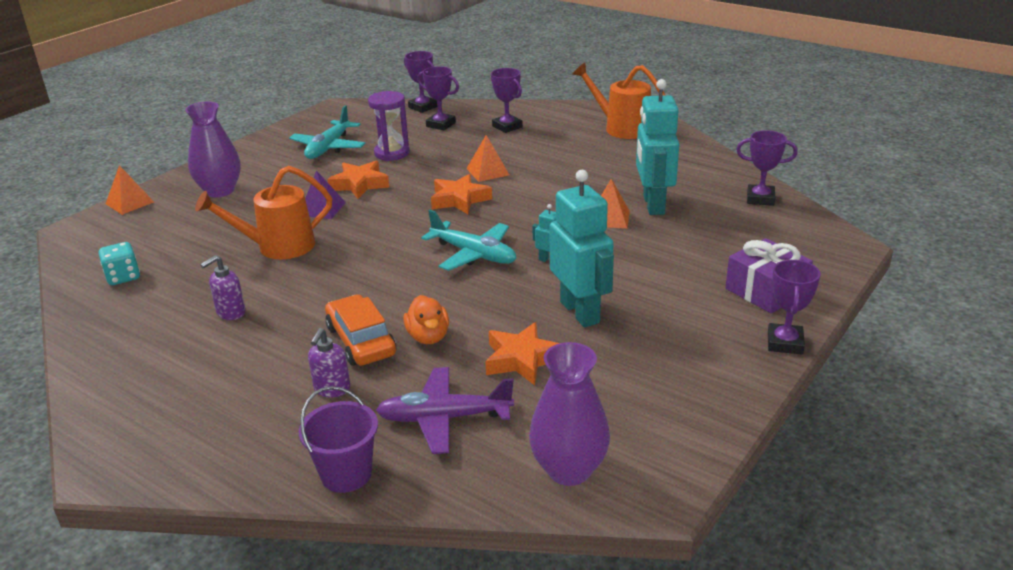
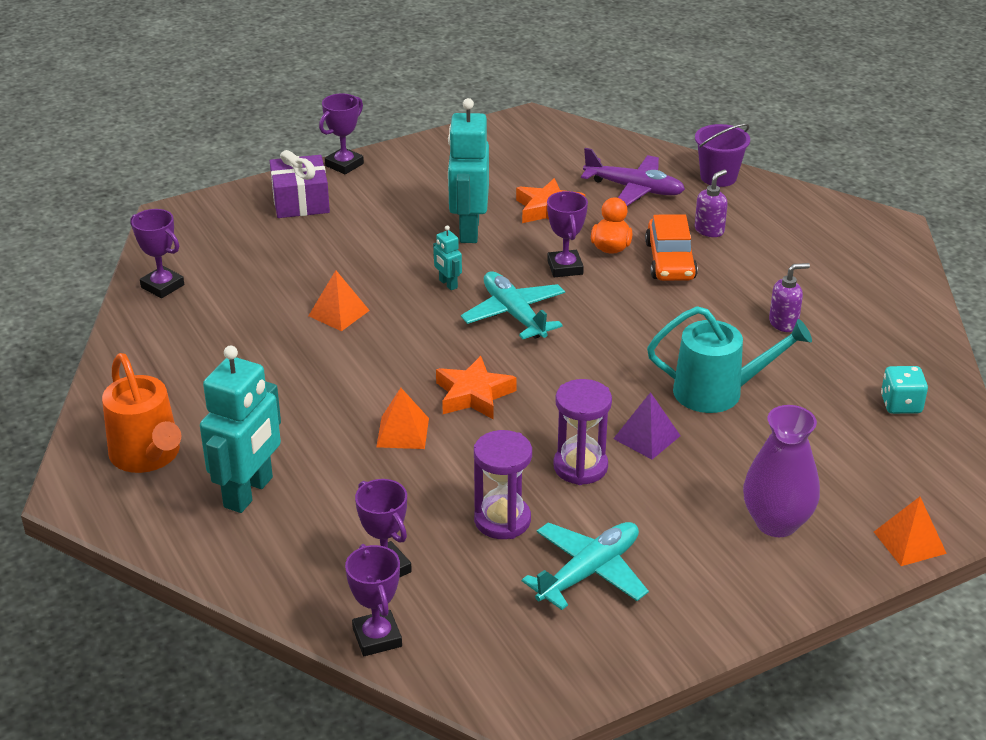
camera: 155 degrees left, 5 degrees up
(277, 247) = (718, 392): orange watering can -> turquoise watering can
(359, 184) = (580, 467): orange star -> purple hourglass
(507, 127) = (294, 522): purple trophy -> purple trophy (565, 267)
(569, 470) = (573, 142): purple vase -> none
(653, 205) = (275, 315): turquoise robot -> turquoise robot (249, 492)

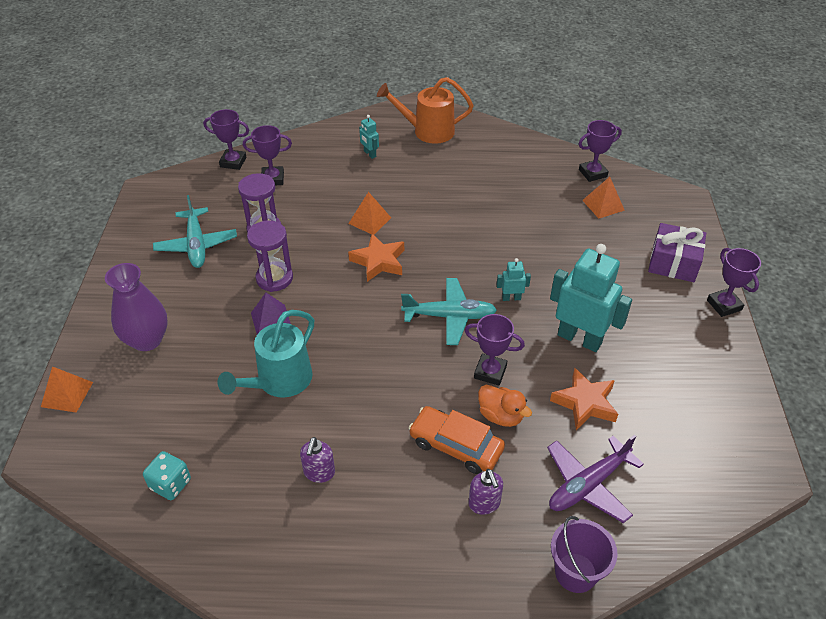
camera: 120 degrees right, 10 degrees up
(249, 492) = (369, 154): turquoise robot -> turquoise robot, size x0.45
(338, 313) = (511, 235): orange pyramid -> orange pyramid (603, 205)

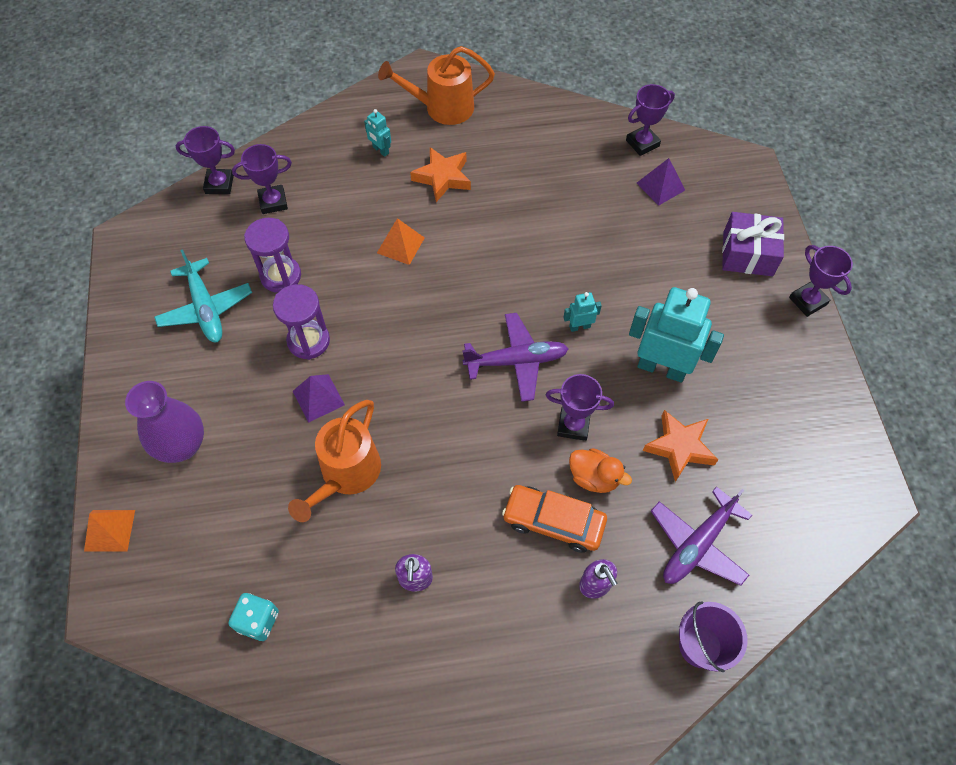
camera: 10 degrees left, 15 degrees up
(279, 382) = (346, 475): turquoise watering can -> orange watering can
(379, 261) = (423, 300): orange star -> orange star (443, 177)
(450, 316) = (517, 361): turquoise plane -> purple plane
(603, 205) = (660, 186): orange pyramid -> purple pyramid

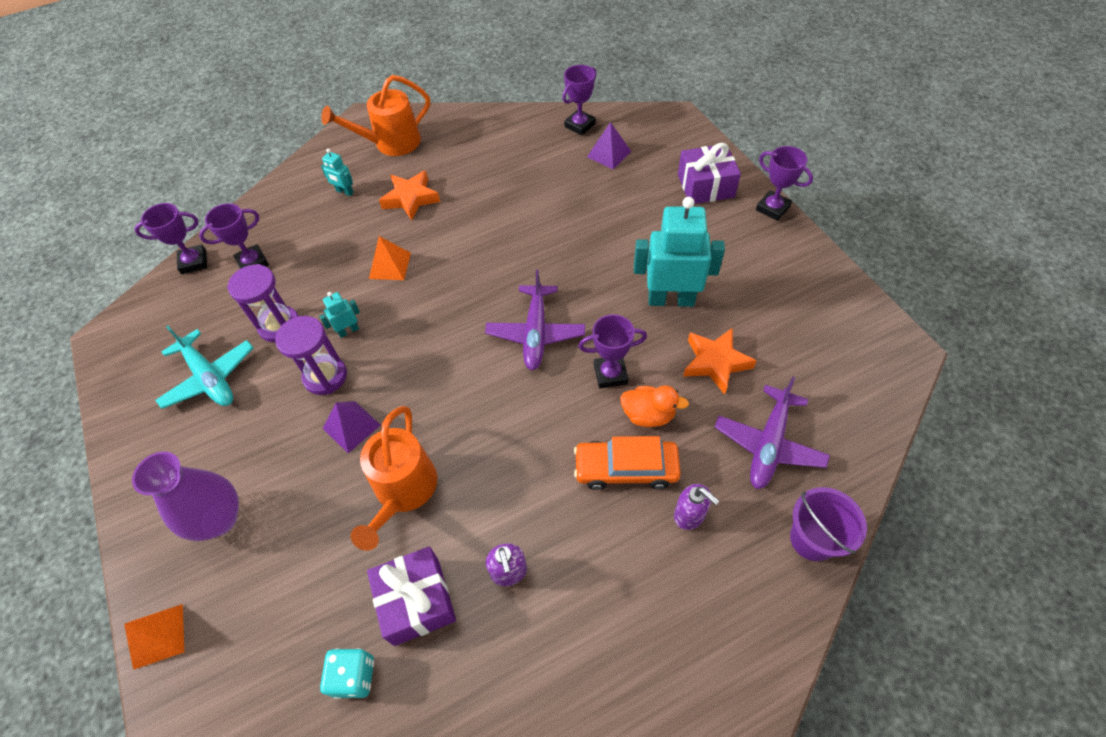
camera: 15 degrees left, 5 degrees down
(328, 576) = (416, 601): none -> purple gift
(517, 361) = (536, 333): purple plane -> purple plane turned 120 degrees clockwise
(579, 326) = (583, 286): turquoise robot -> turquoise robot (348, 331)

